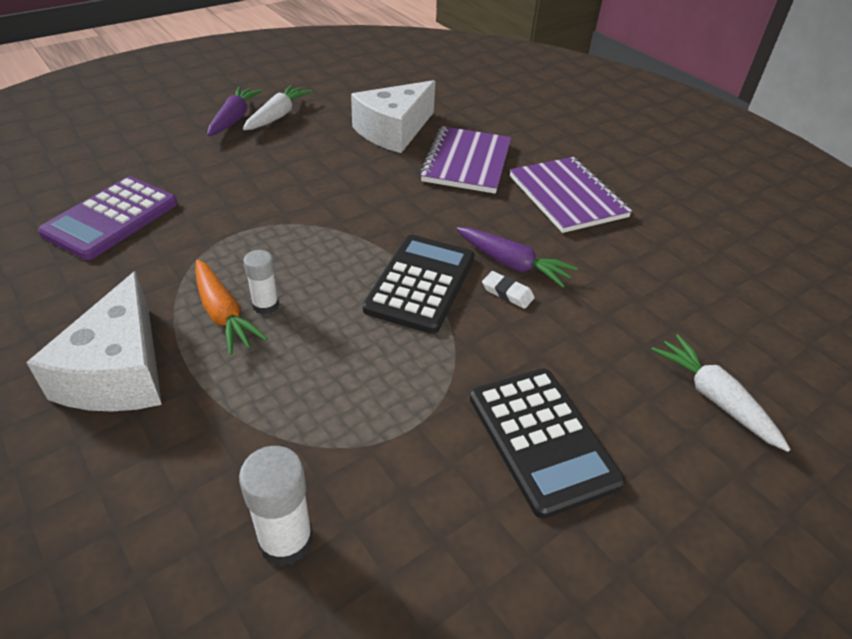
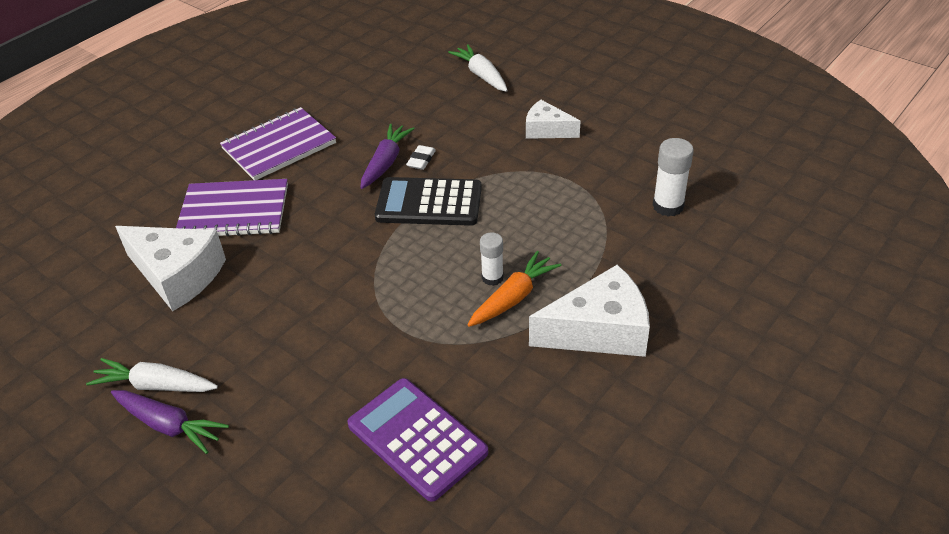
camera: 100 degrees left, 0 degrees up
(111, 218) = (417, 438): purple calculator -> purple calculator turned 150 degrees counterclockwise
(234, 119) = (169, 426): purple carrot -> purple carrot turned 150 degrees counterclockwise
(542, 439) = (546, 130): black calculator -> white cheese
(713, 398) = (481, 75): white carrot -> white carrot turned 105 degrees clockwise

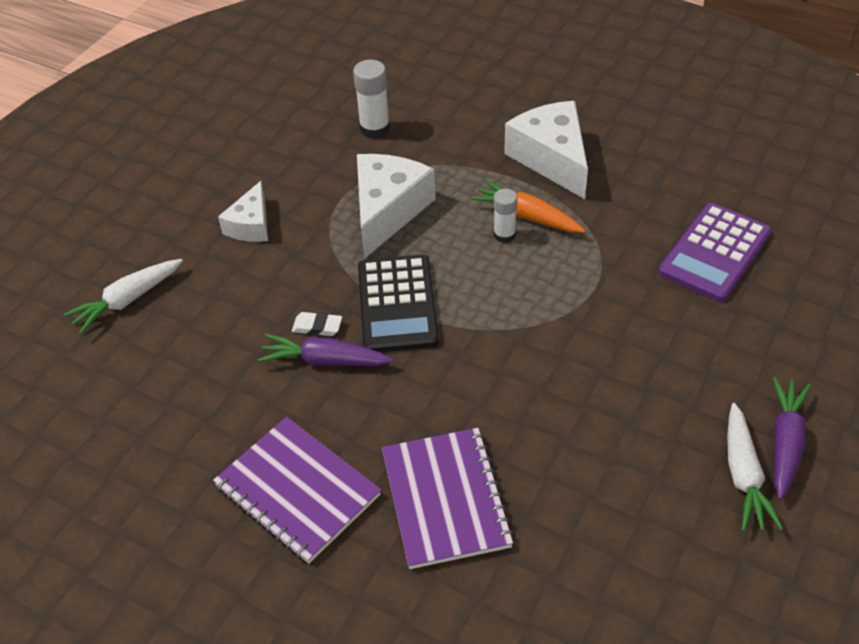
camera: 100 degrees left, 5 degrees up
(177, 275) = (576, 520): white cheese -> white cheese (388, 211)

